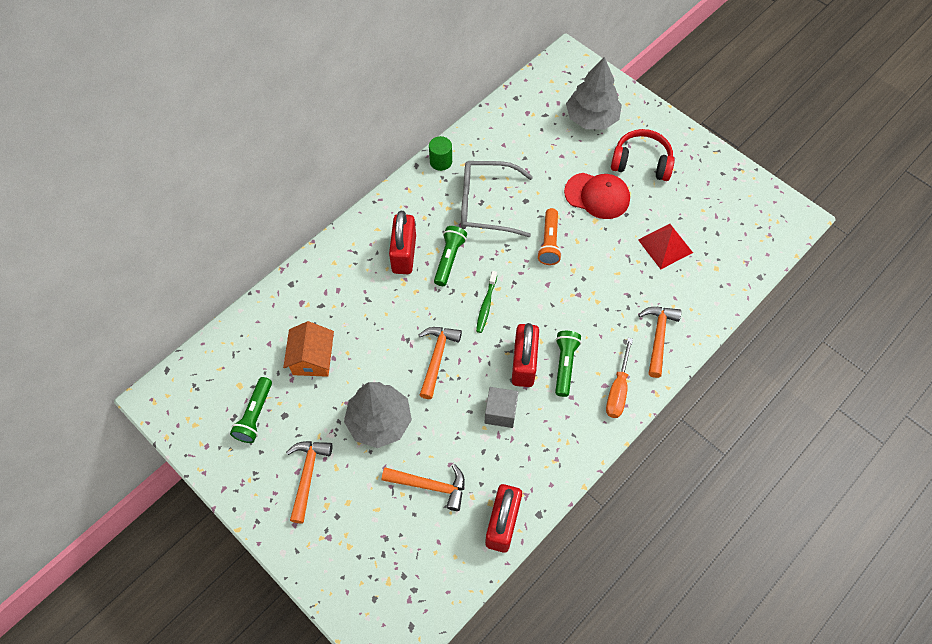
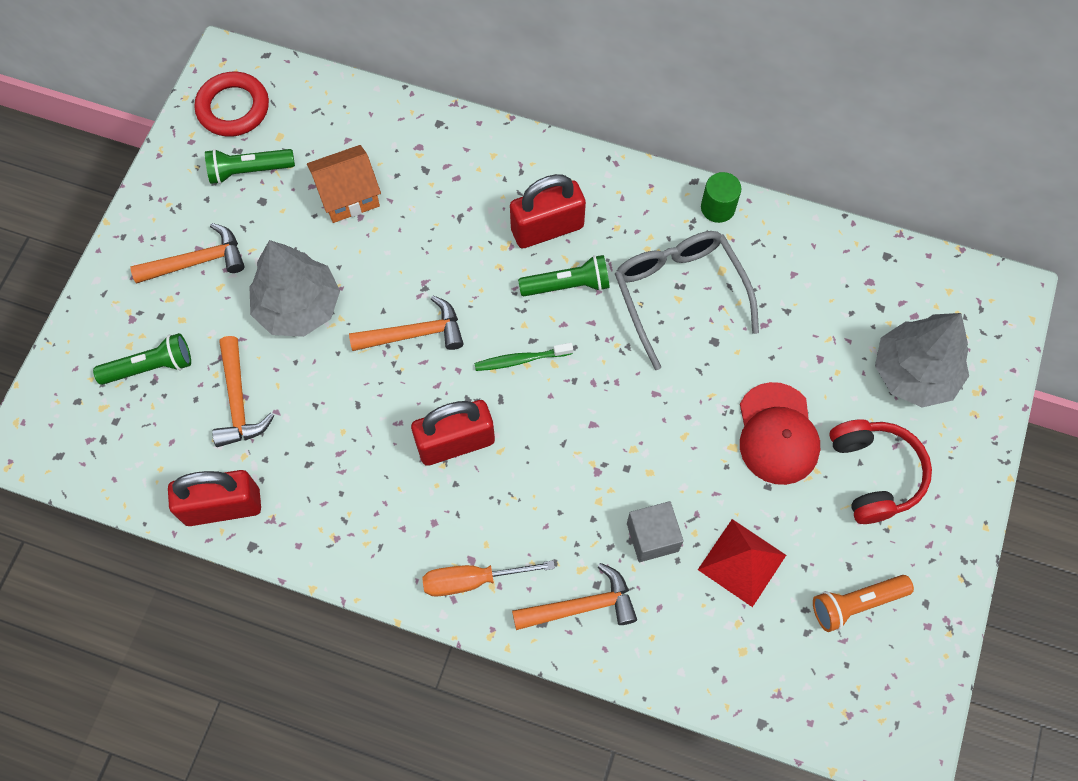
camera: 65 degrees right, 5 degrees up
(197, 407) = (233, 108): none -> red ring
(500, 412) = (372, 442): grey cube -> grey cube (652, 537)
(549, 242) = (661, 400): orange flashlight -> orange flashlight (856, 603)
(565, 365) = (478, 496): green flashlight -> green flashlight (150, 367)

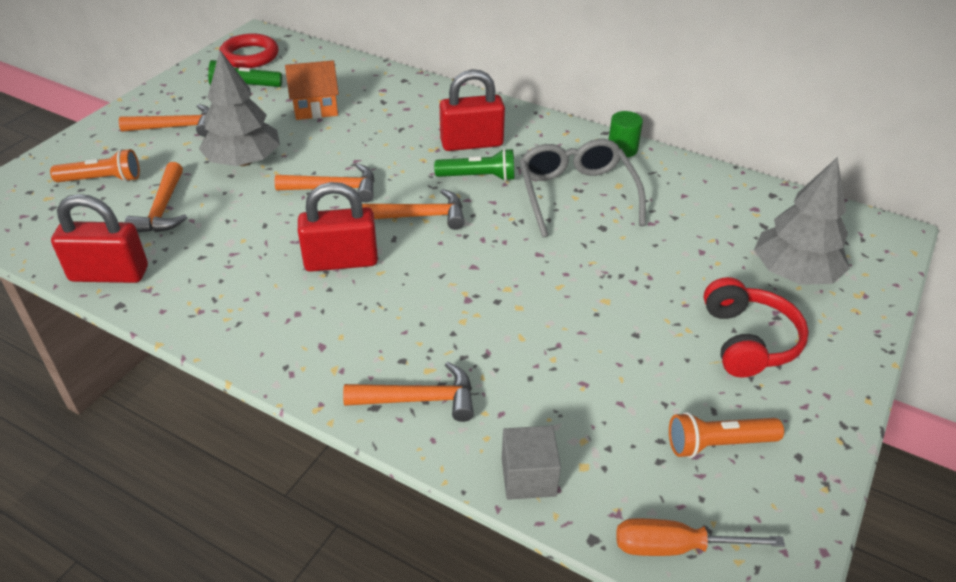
camera: 10 degrees right, 25 degrees down
(150, 367) = (102, 180): green flashlight -> orange flashlight
(472, 580) = (316, 361): orange screwdriver -> orange screwdriver (675, 547)
(520, 360) = (421, 216): green toothbrush -> orange hammer
(652, 537) = (509, 355): grey cube -> grey cube (528, 477)
(742, 562) = (597, 389): red pyramid -> none
(777, 434) = (652, 297): red cap -> none

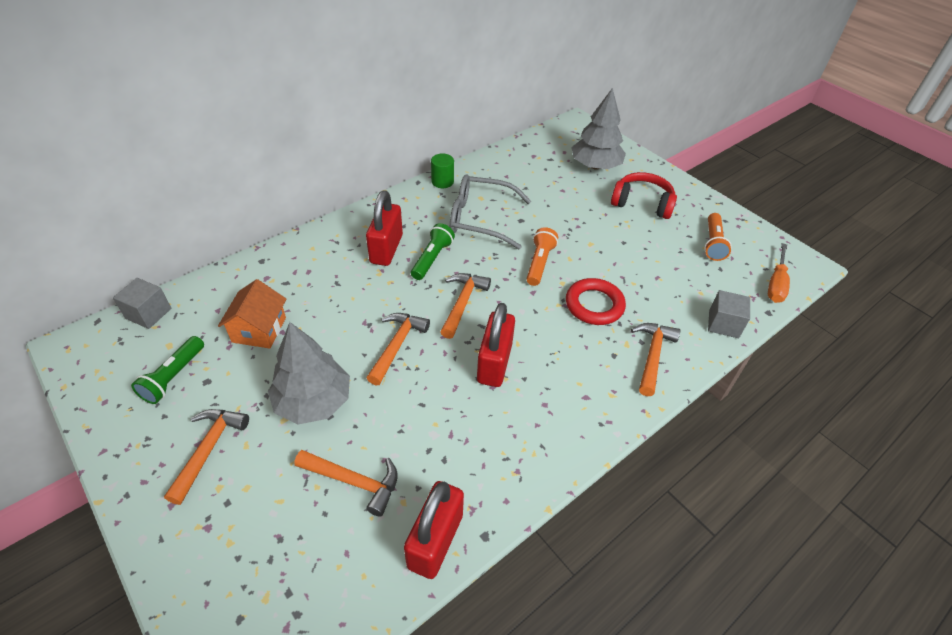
camera: 70 degrees left, 5 degrees up
(102, 180) = (265, 534): orange flashlight -> orange flashlight (539, 263)
(250, 56) = (112, 360): red ring -> red ring (594, 305)
(307, 52) = (148, 313): none -> grey cube

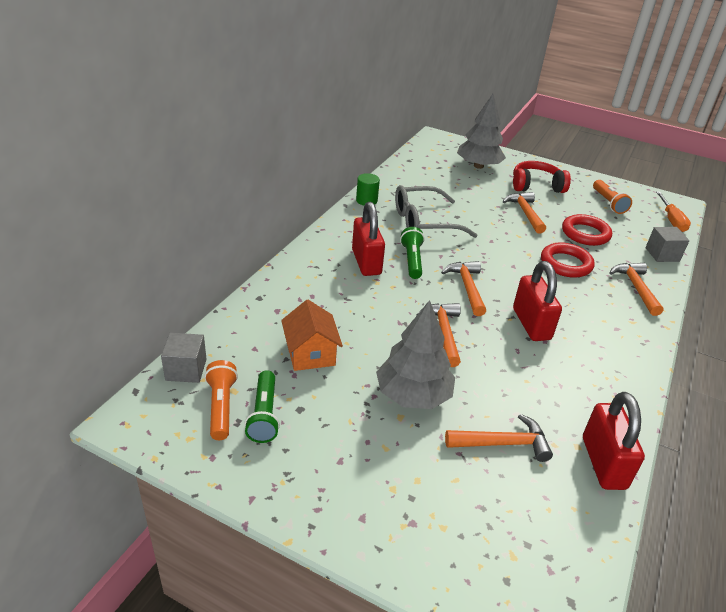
camera: 25 degrees left, 10 degrees down
(209, 449) = (355, 462): orange hammer -> orange hammer (525, 213)
(539, 263) = (499, 244): orange flashlight -> orange flashlight (221, 407)
(649, 275) = (585, 234): none -> red ring

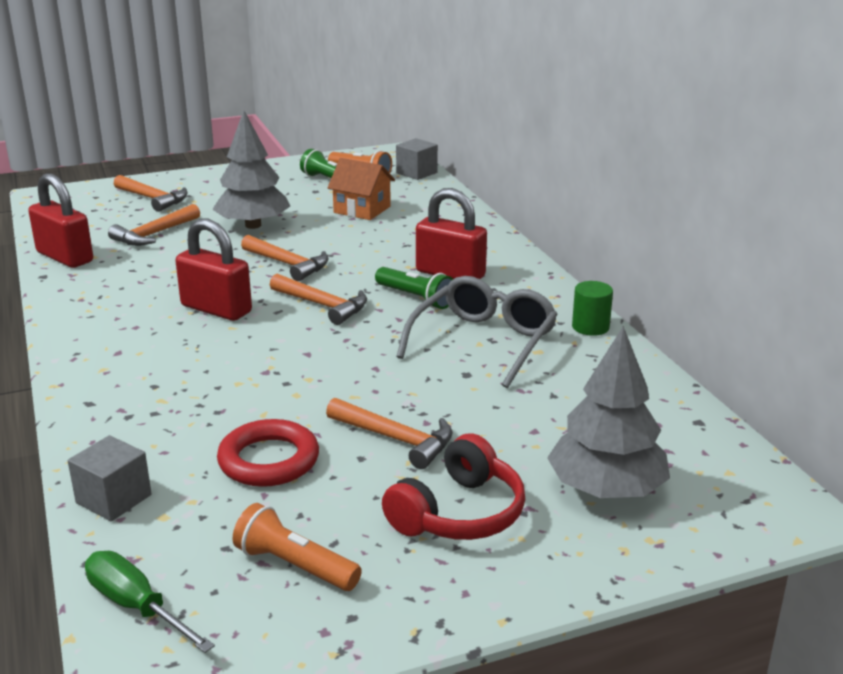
camera: 135 degrees right, 10 degrees down
(566, 264) = (247, 393): red ring -> none
(635, 288) = (125, 414): orange hammer -> orange hammer (153, 199)
(671, 220) = (136, 606): orange screwdriver -> green screwdriver

